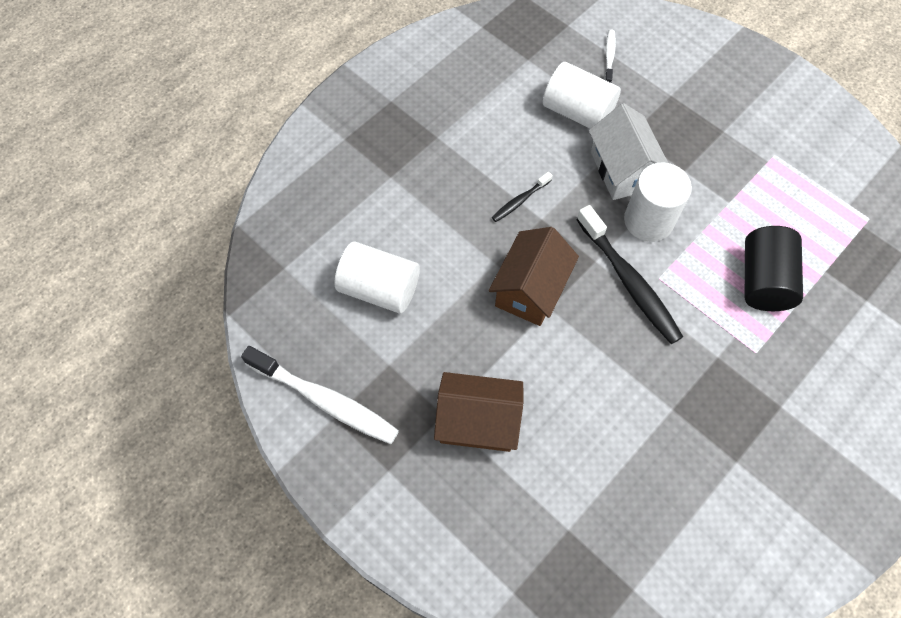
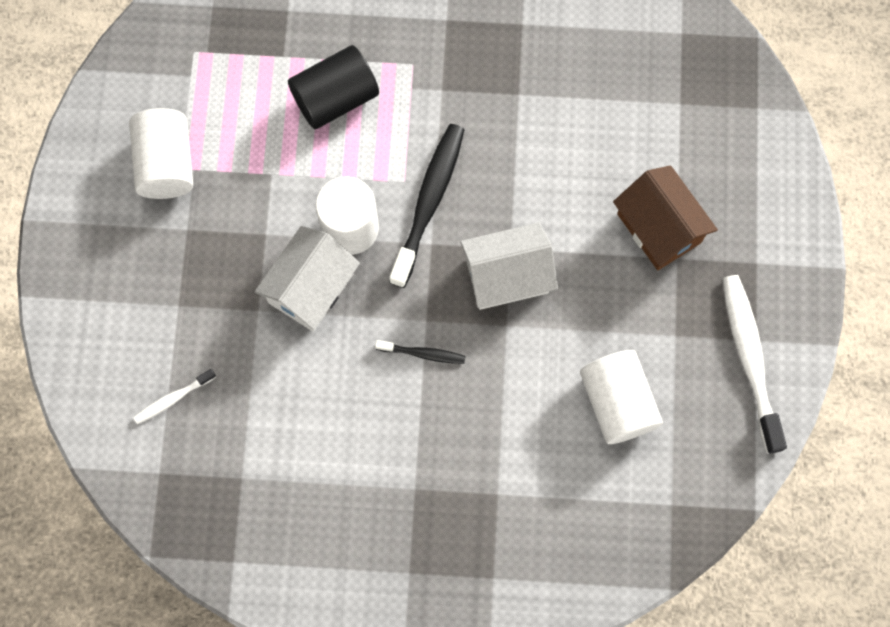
camera: 130 degrees left, 10 degrees up
(530, 289) = (507, 276): brown house -> white house
(577, 112) = (272, 378): white cylinder -> white cylinder (166, 164)

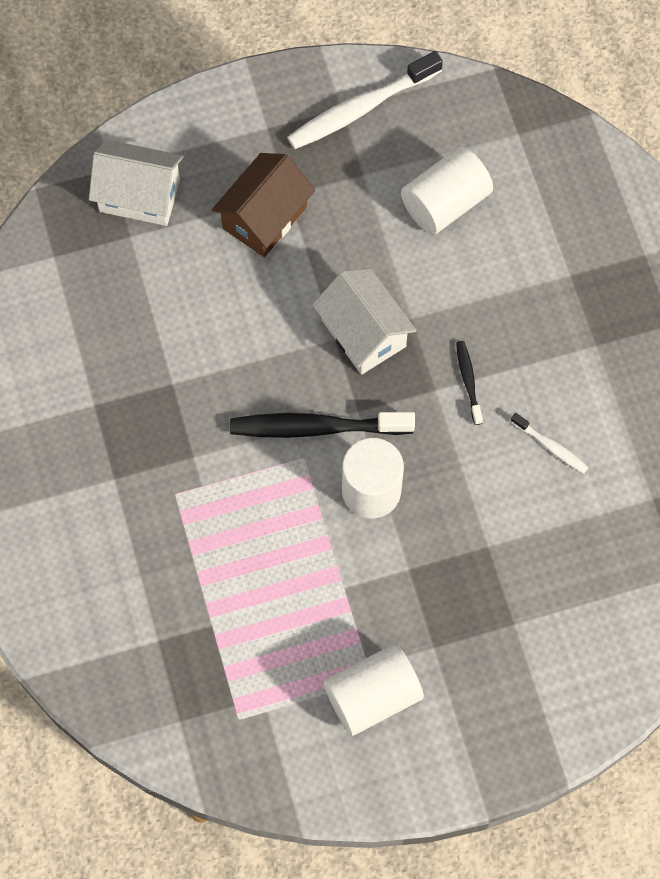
camera: 110 degrees left, 5 degrees down
(173, 399) = (606, 591): white toothbrush -> white toothbrush (551, 446)
(311, 288) = (446, 505): white house -> white house (139, 196)
(335, 98) = (239, 555): black cylinder -> none

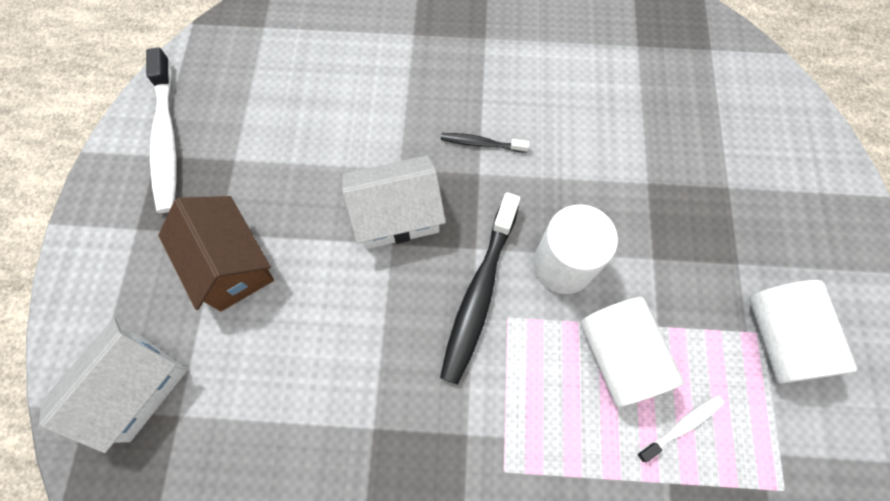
camera: 70 degrees left, 0 degrees up
(445, 203) = (299, 103): white cylinder -> white cylinder (619, 356)
(551, 446) = (567, 101): white toothbrush -> white toothbrush (681, 426)

